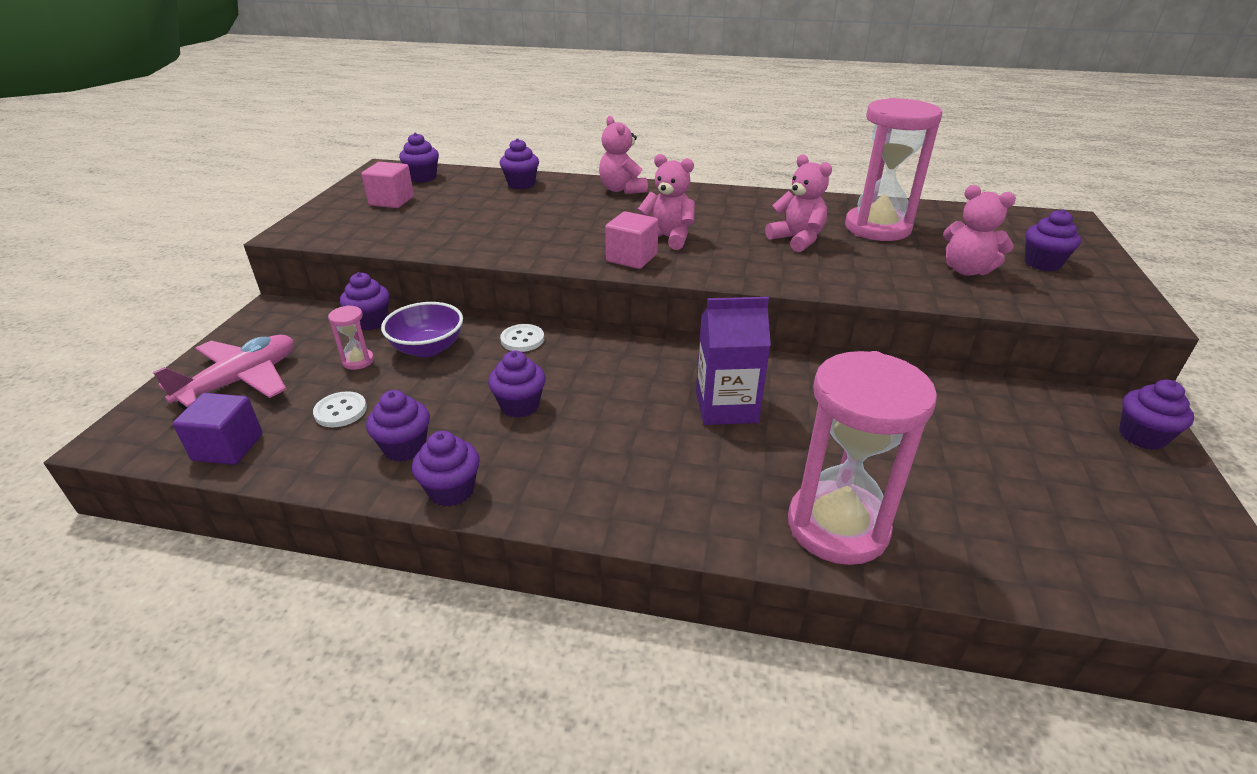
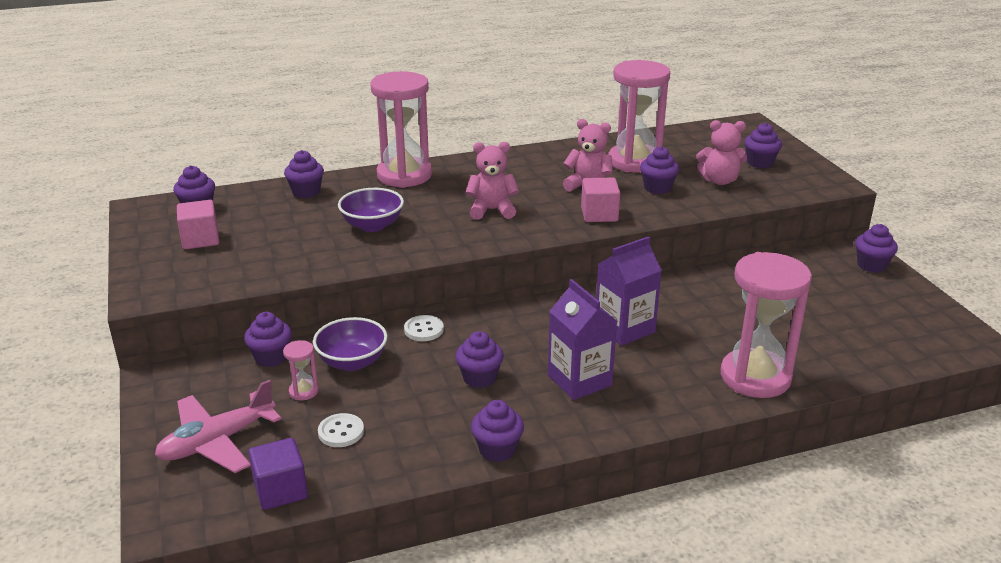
camera: 30 degrees left, 5 degrees down
(241, 381) = (217, 442): pink plane -> pink plane turned 135 degrees counterclockwise
(405, 447) = (427, 437): purple cupcake -> purple cupcake (657, 188)
(540, 224) = (372, 225): none -> purple bowl
(617, 447) = (579, 380): none -> purple carton
(622, 189) = (404, 175): pink teddy bear -> pink hourglass
(631, 258) = (483, 235): pink cube -> pink cube (599, 214)

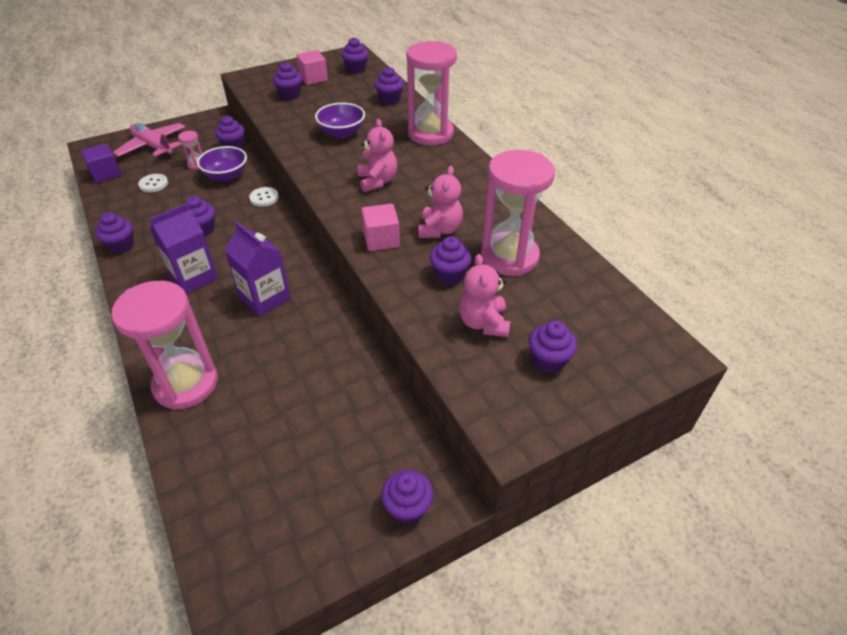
camera: 80 degrees right, 15 degrees up
(240, 258) = (290, 95): none -> purple cupcake

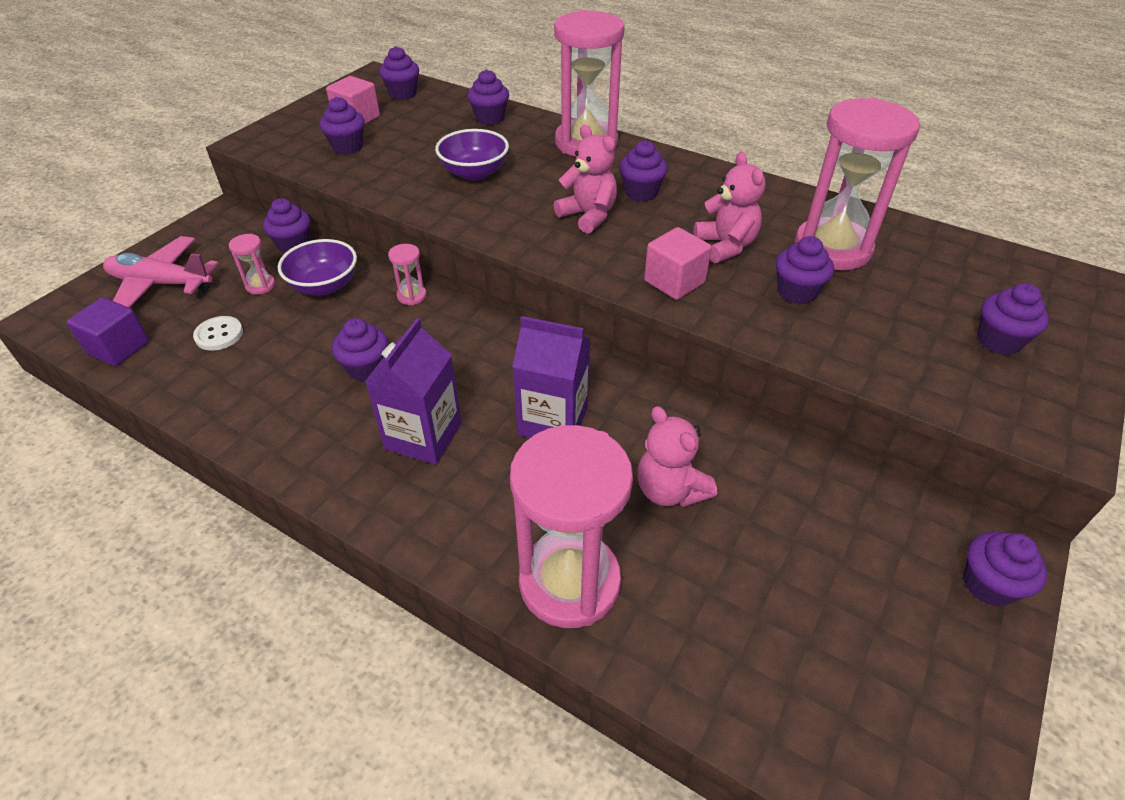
camera: 30 degrees left, 0 degrees up
(121, 246) = (260, 440): purple cupcake -> purple cupcake (641, 192)
(264, 198) = (412, 296): white button -> pink hourglass
(483, 323) = (892, 329): pink teddy bear -> pink teddy bear (670, 490)

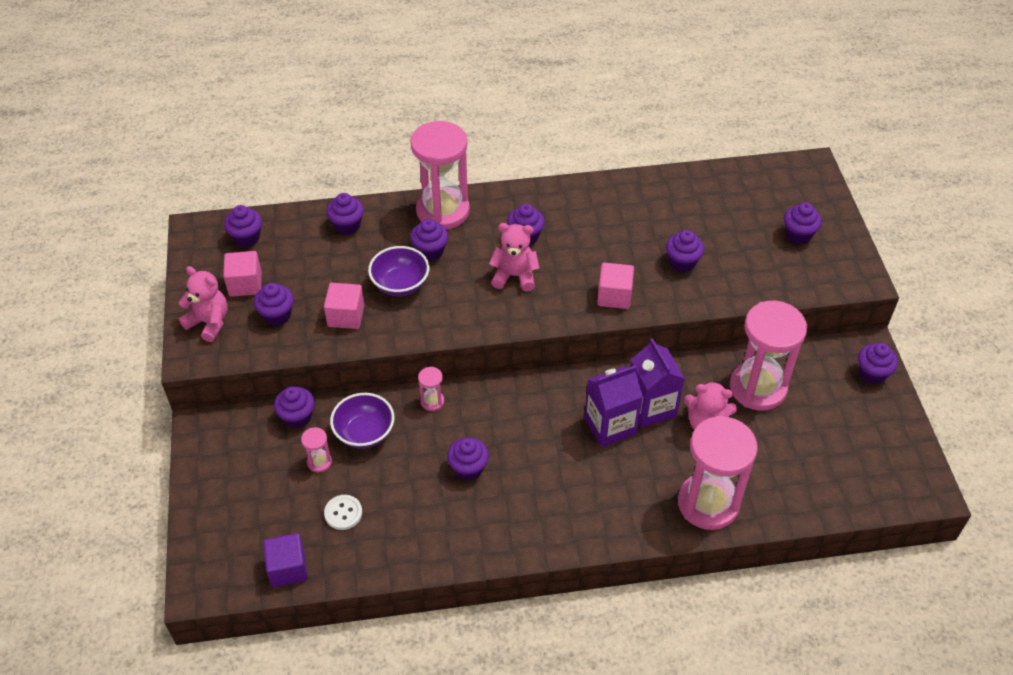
camera: 40 degrees left, 5 degrees up
(161, 284) = (244, 509): pink plane -> none
(397, 172) = (346, 316): none -> pink cube
(423, 436) = (553, 484): purple carton -> purple carton (651, 407)
(534, 163) = (430, 251): none -> purple cupcake
(725, 246) = (616, 251): pink teddy bear -> pink teddy bear (209, 322)
(832, 248) = (672, 217): pink hourglass -> pink hourglass (757, 388)

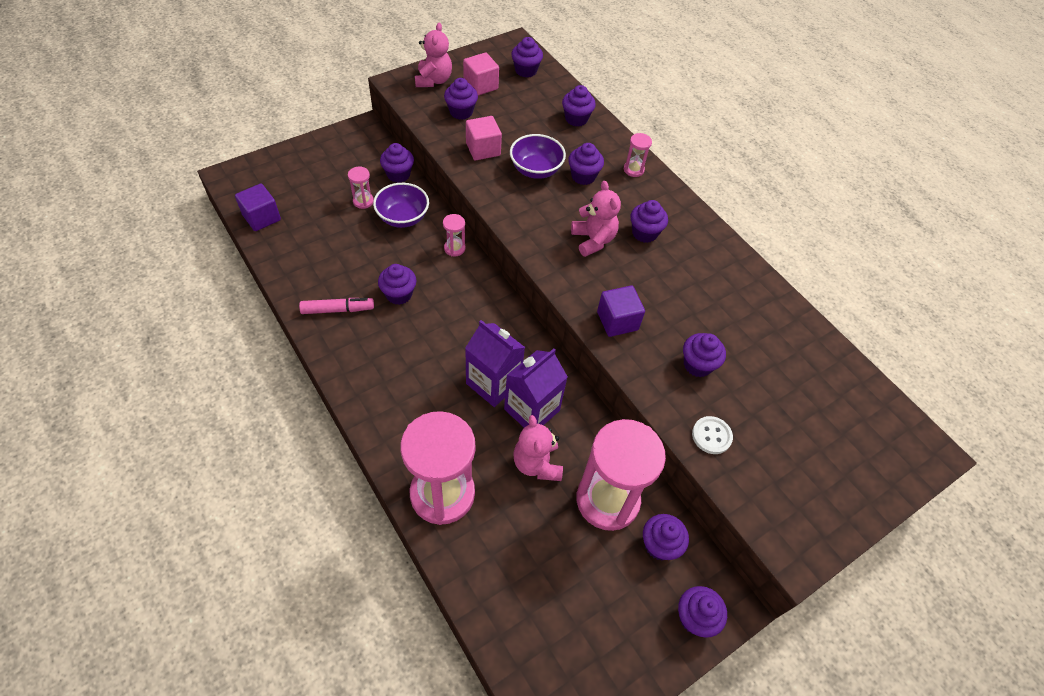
camera: 60 degrees right, 5 degrees up
(343, 513) = (322, 231): white button -> white button (711, 436)
(443, 211) = (633, 170): pink hourglass -> pink hourglass, size x0.41
(461, 528) = (337, 309): none -> pink marker
(614, 296) = (617, 321): pink cube -> purple cube
(798, 235) = (814, 465): purple cupcake -> purple cupcake (659, 545)

